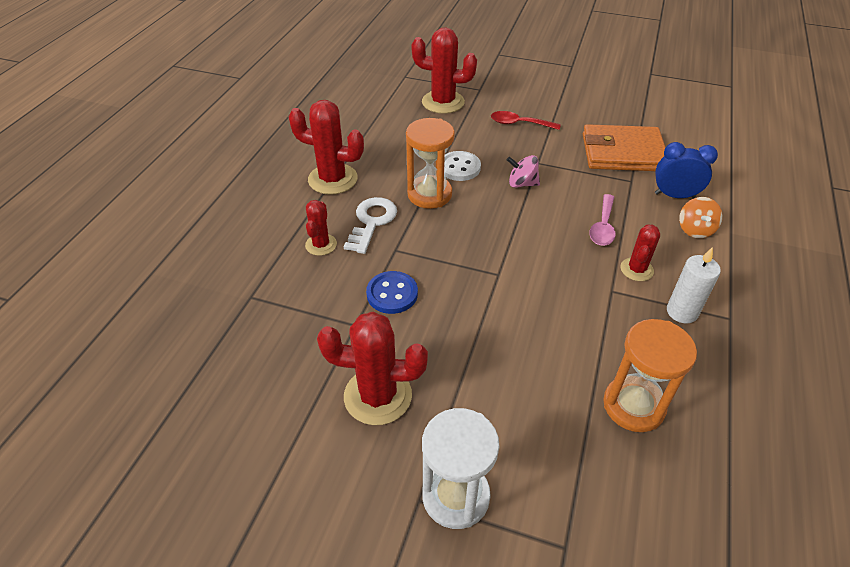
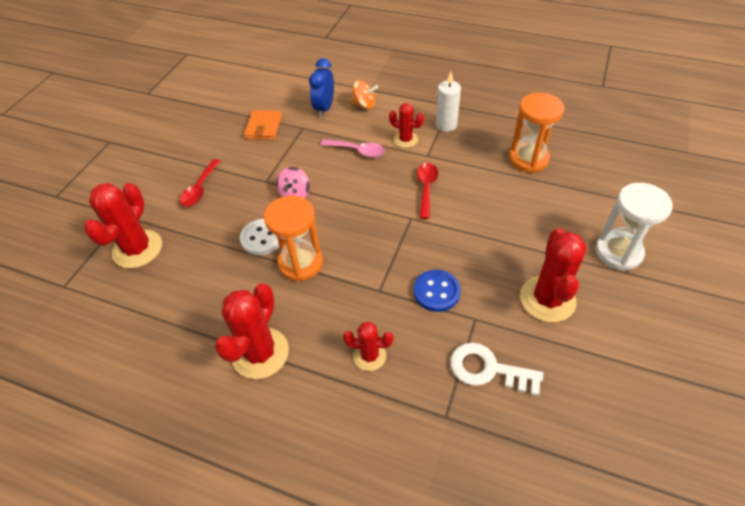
camera: 85 degrees left, 5 degrees up
(372, 222) = (337, 311): white key -> white key (488, 369)
(550, 288) = (426, 188): none -> red spoon
(622, 152) = (263, 127): orange wallet -> orange wallet, size x0.58

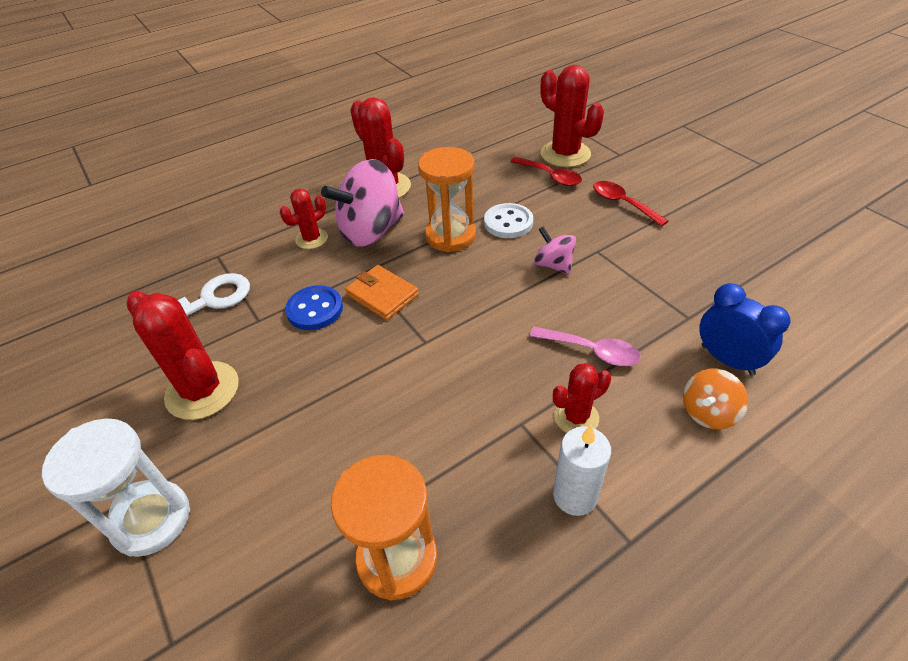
camera: 125 degrees right, 5 degrees down
(263, 127) = (714, 281): orange wallet -> orange wallet (382, 295)
(330, 319) = (371, 231): none -> pink spinning top
(357, 151) = (591, 351): pink spoon -> pink spoon turned 120 degrees counterclockwise
(426, 188) = (458, 383): red spoon -> red spoon (550, 176)

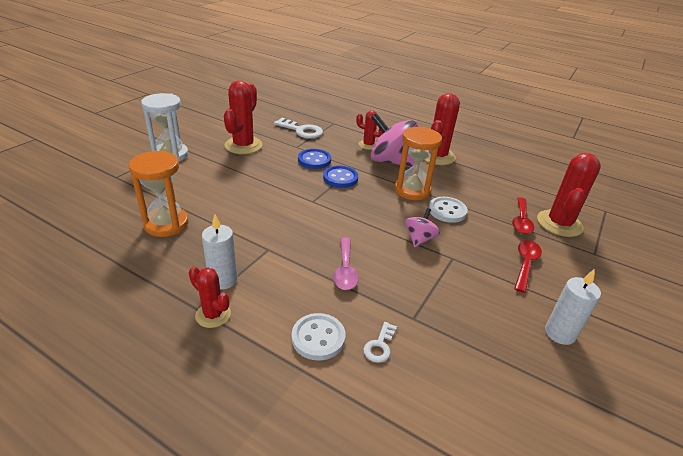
camera: 60 degrees right, 10 degrees down
(382, 295) = (340, 178): orange wallet -> blue button
(576, 417) = (283, 271): red cactus -> red cactus (213, 315)
(708, 412) = (318, 338): orange spinning top -> white button
(725, 224) = (560, 333): none -> white candle
(727, 360) = (379, 346): blue clock -> white key

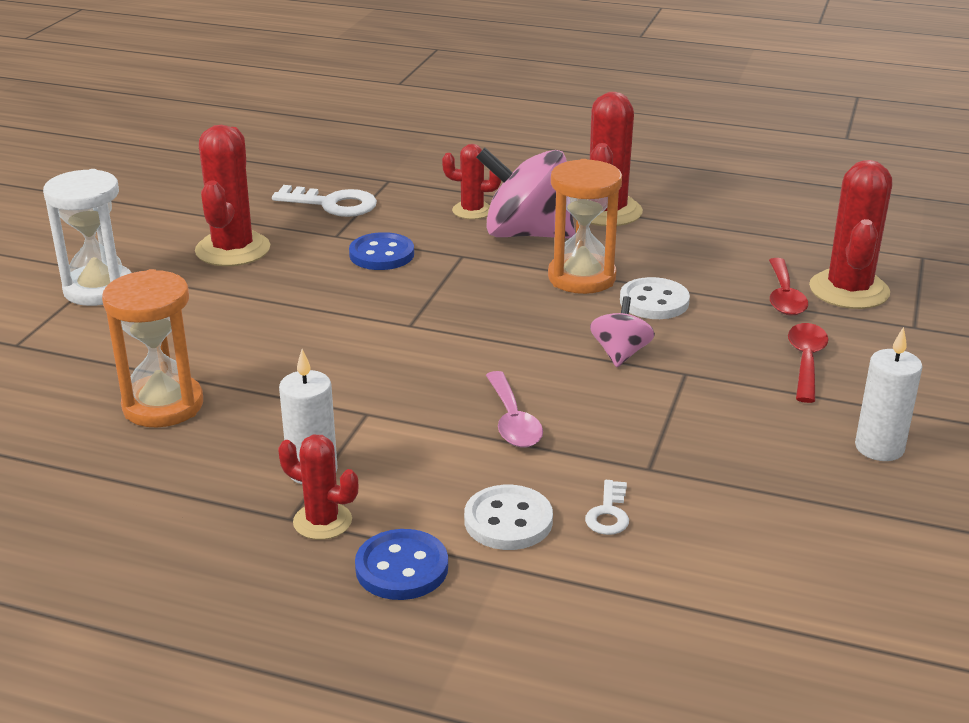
camera: 10 degrees left, 5 degrees down
(340, 178) = (444, 278): blue button -> blue button (402, 568)

